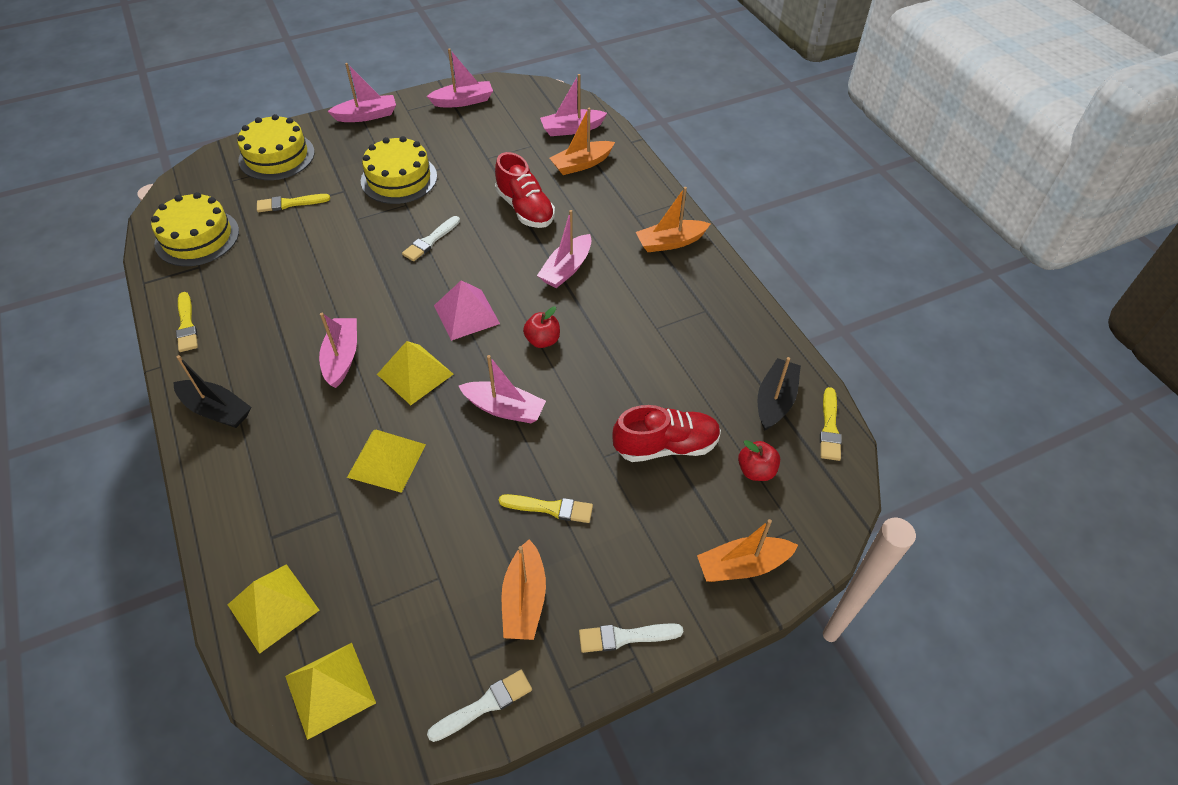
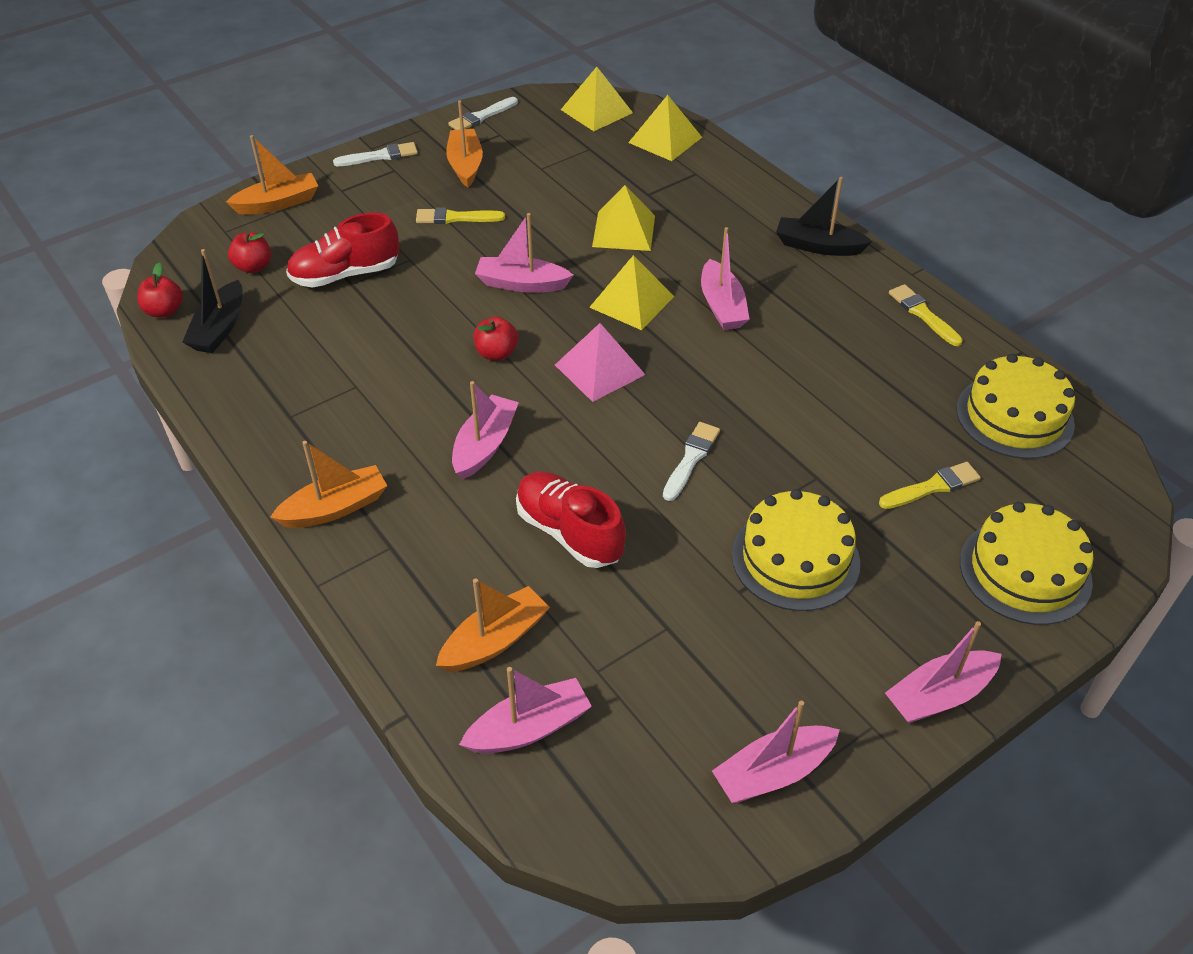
camera: 170 degrees right, 5 degrees down
(829, 428) = (164, 311): yellow brush -> red apple

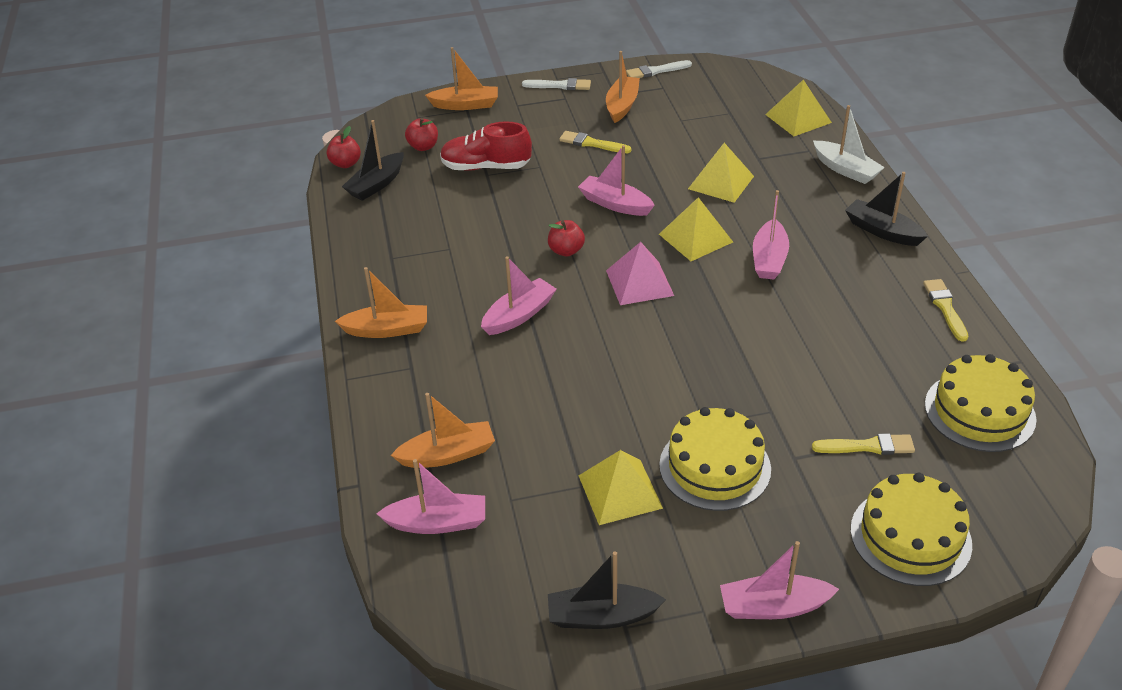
camera: 25 degrees right, 5 degrees down
(569, 532) = (546, 395): red shoe -> none
(596, 111) = (753, 84): yellow pyramid -> yellow pyramid (620, 491)
(691, 459) = (674, 368): white brush -> none
(745, 186) = (845, 169): none -> white boat
(773, 772) = (602, 616): pink boat -> black boat

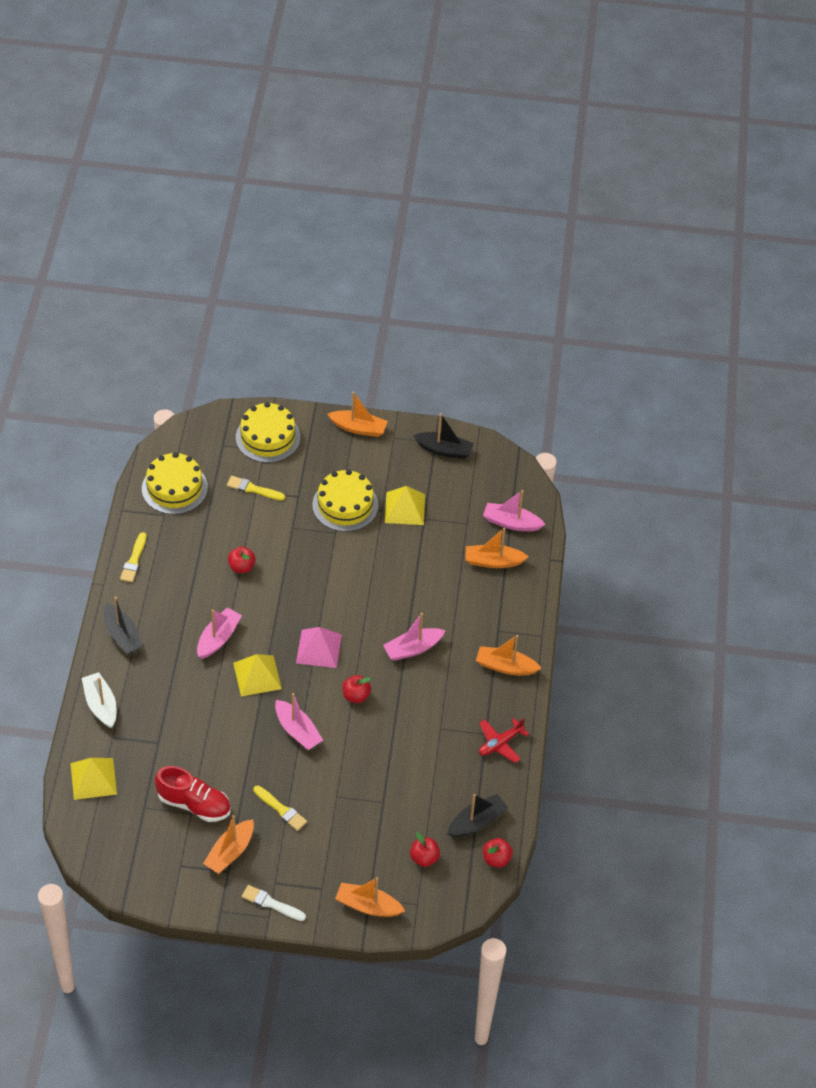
camera: 165 degrees left, 10 degrees up
(370, 253) = (500, 743): none -> red plane
(486, 167) = (380, 811): red shoe -> red shoe (194, 804)
(656, 71) = (173, 893): white brush -> none
(721, 182) = (204, 725): yellow pyramid -> none
(773, 606) = (358, 428): pink boat -> orange boat
(802, 341) = (241, 567): none -> red apple

